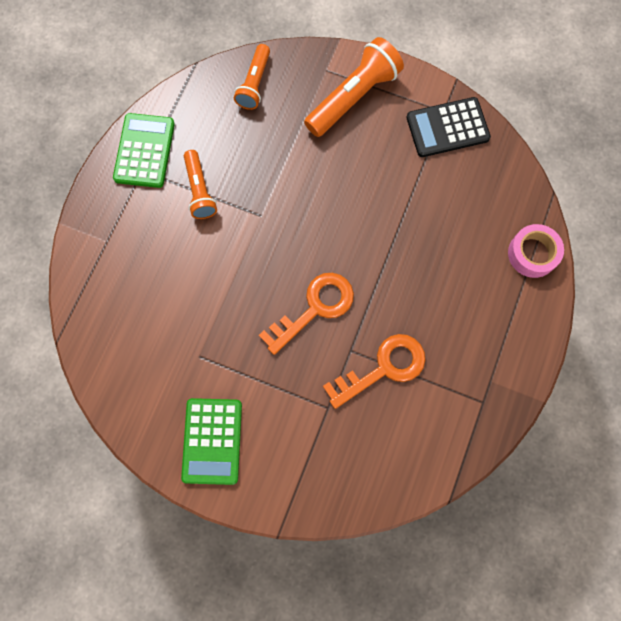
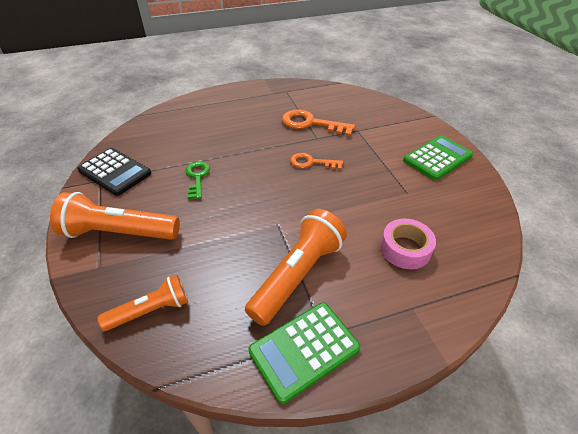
camera: 130 degrees left, 30 degrees down
(199, 190) = (297, 275): orange flashlight -> orange flashlight, size x1.63
(314, 309) = (311, 162): orange key -> orange key, size x0.63
(379, 191) = (197, 177): none -> green key
(532, 254) = (184, 108): pink tape -> pink tape (405, 249)

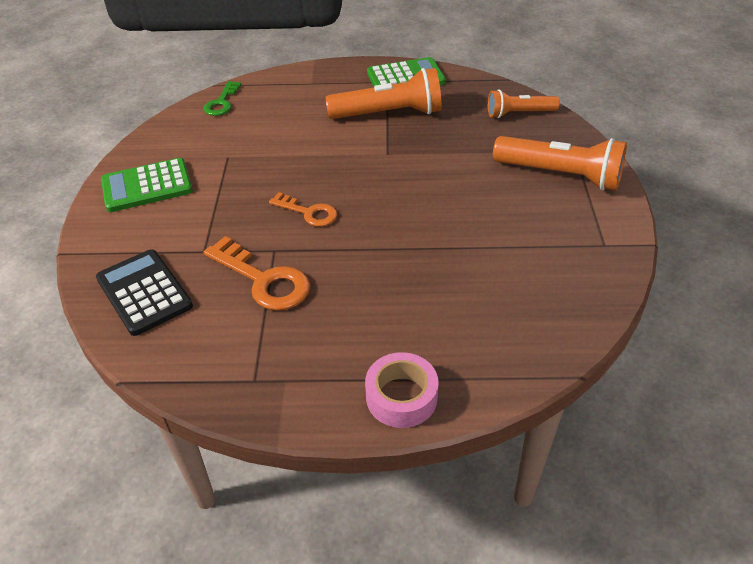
camera: 160 degrees left, 0 degrees up
(115, 172) = (586, 253): black calculator -> black calculator (144, 292)
(197, 177) = (468, 222): green key -> green key (222, 102)
(297, 275) = (389, 114): orange flashlight -> orange flashlight turned 150 degrees counterclockwise
(405, 249) = (281, 114): pink tape -> pink tape (401, 397)

